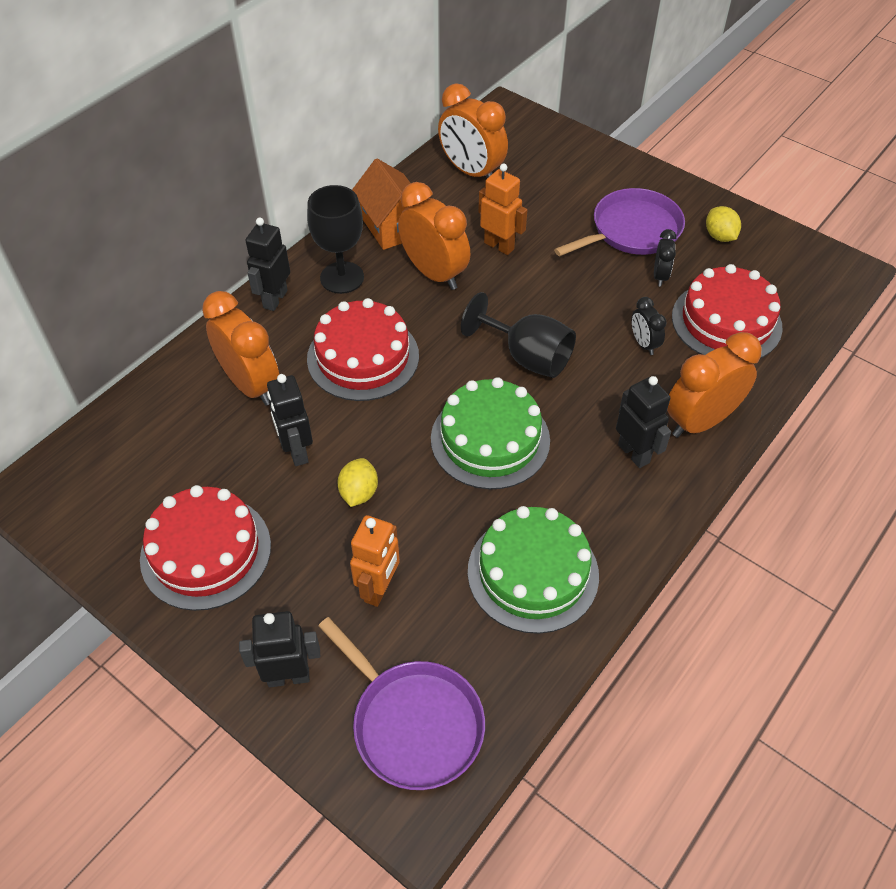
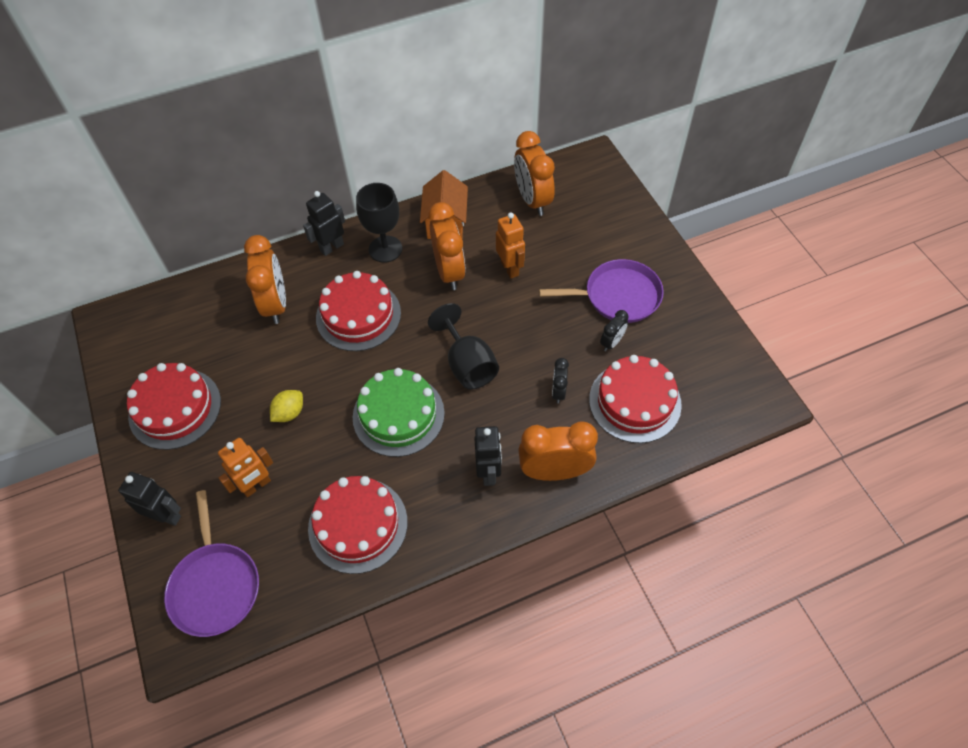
camera: 30 degrees right, 5 degrees up
(296, 451) = (271, 365): black robot -> none
(533, 573) = (358, 525): green cake -> red cake
(719, 236) = (683, 329): yellow lemon -> none

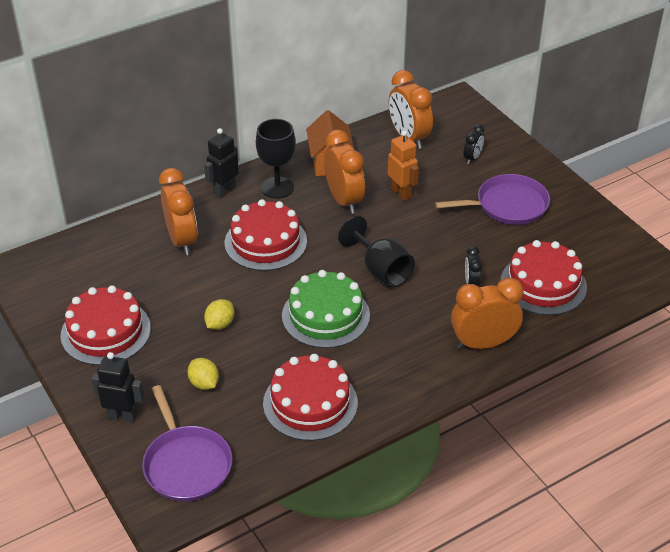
camera: 10 degrees left, 15 degrees down
(256, 485) = (204, 383): orange robot -> yellow lemon
(488, 472) = (422, 351): black robot -> none
(611, 342) = (511, 241): black clock -> black clock (472, 158)

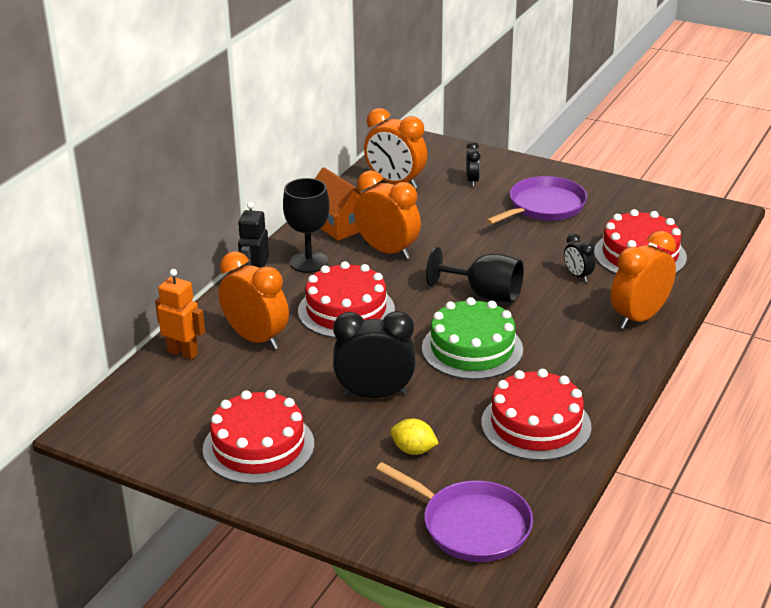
camera: 30 degrees left, 10 degrees down
(122, 416) = (358, 512): black robot -> none
(220, 324) = (374, 394): yellow lemon -> black clock
(401, 193) = (436, 228): orange robot -> orange robot (183, 353)

